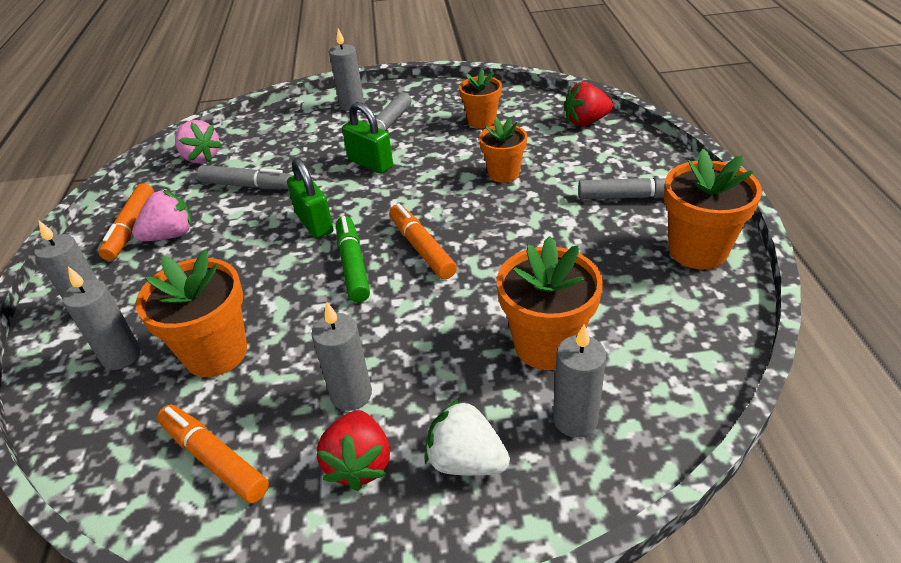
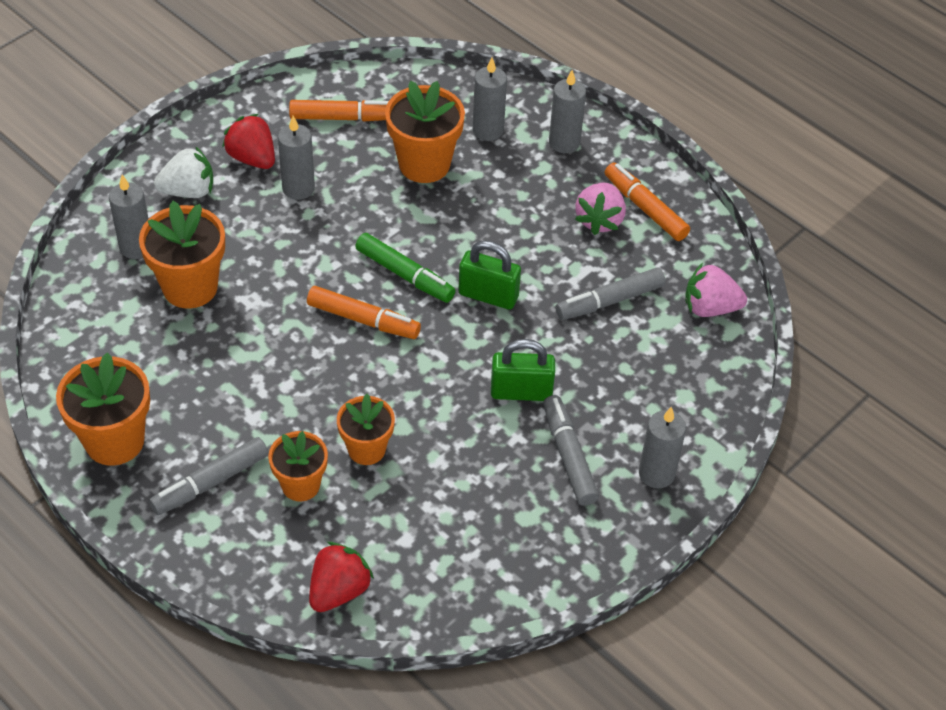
camera: 135 degrees right, 10 degrees up
(481, 121) = (466, 525): orange flower pot -> orange flower pot (300, 485)

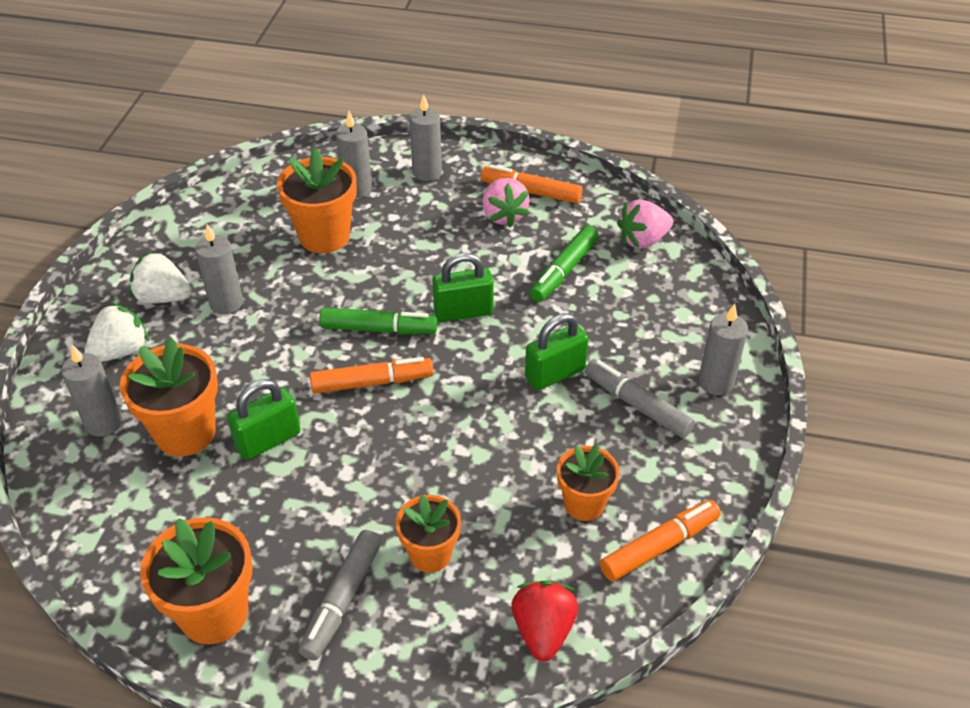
camera: 30 degrees left, 5 degrees down
(247, 326) = (268, 440): none -> green padlock
(252, 158) = (163, 297): red strawberry -> white strawberry
(343, 117) = (223, 230): orange marker -> orange marker (659, 546)
(366, 449) = (464, 490): orange flower pot -> orange flower pot (584, 504)
(609, 301) = (564, 271): grey marker -> green marker

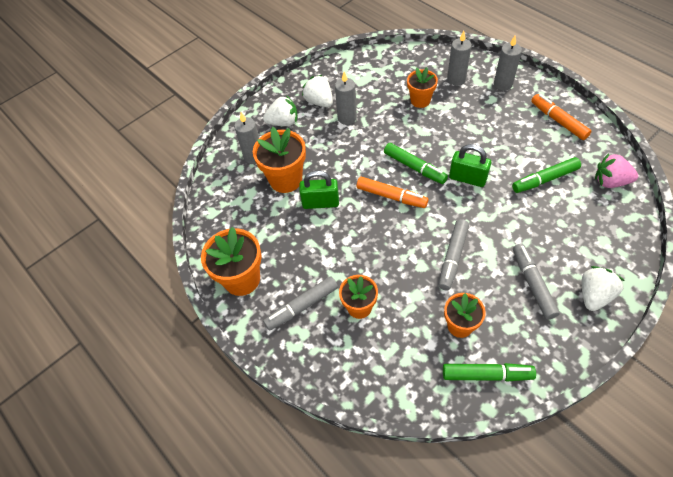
camera: 40 degrees right, 10 degrees up
(324, 236) = (420, 100): orange flower pot -> orange flower pot, size x0.64
(503, 215) = (531, 129): pink strawberry -> none
(514, 422) = (453, 257): none -> grey marker
(543, 630) = (389, 383): red strawberry -> none
(555, 374) = (496, 240): green padlock -> none
(659, 546) = (487, 375): orange marker -> green marker
(716, 382) = (594, 295): grey candle -> white strawberry

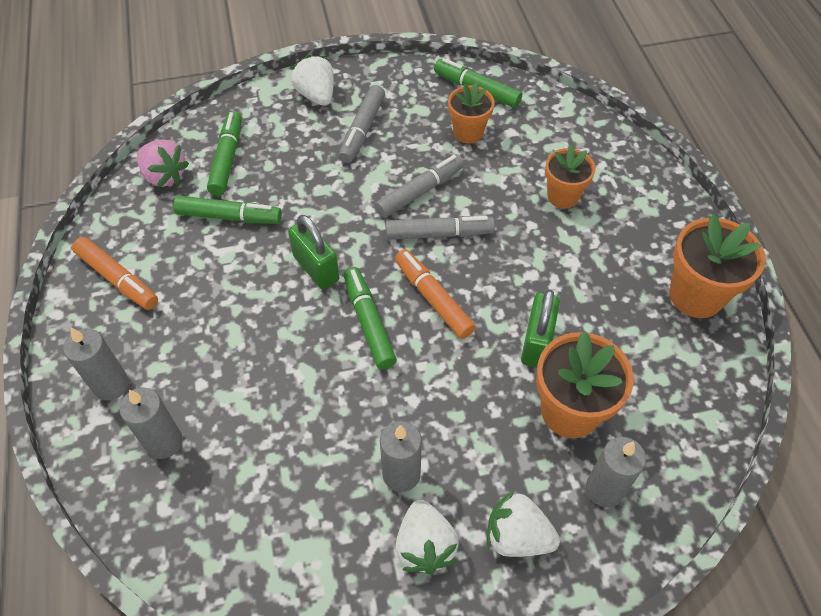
camera: 155 degrees left, 0 degrees up
(302, 306) = (630, 228): grey marker -> grey marker (439, 234)
(320, 203) = (536, 343): green padlock -> green padlock turned 75 degrees clockwise
(420, 100) = (259, 434): orange flower pot -> none
(558, 121) = (118, 279): orange marker -> orange marker turned 45 degrees counterclockwise
(590, 212) = (227, 159): none -> green marker
(594, 295) = (316, 95): white strawberry -> white strawberry turned 90 degrees clockwise

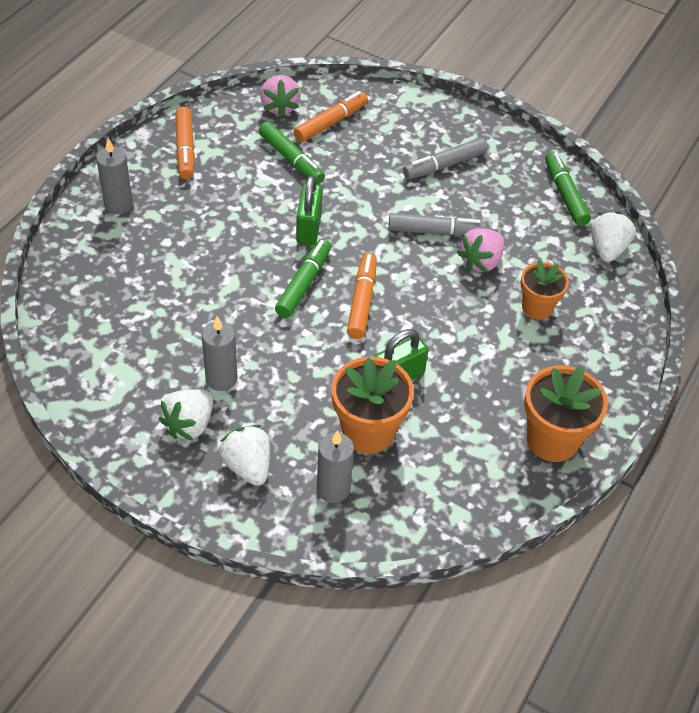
camera: 40 degrees right, 5 degrees down
(164, 442) = (113, 256): grey candle -> none
(227, 159) = (331, 123): green marker -> orange marker
(316, 95) = (440, 121): white strawberry -> white strawberry (607, 249)
(439, 234) = (415, 266): grey marker -> none
(468, 132) = (520, 218): orange flower pot -> none
(481, 190) = (480, 262): none -> pink strawberry

